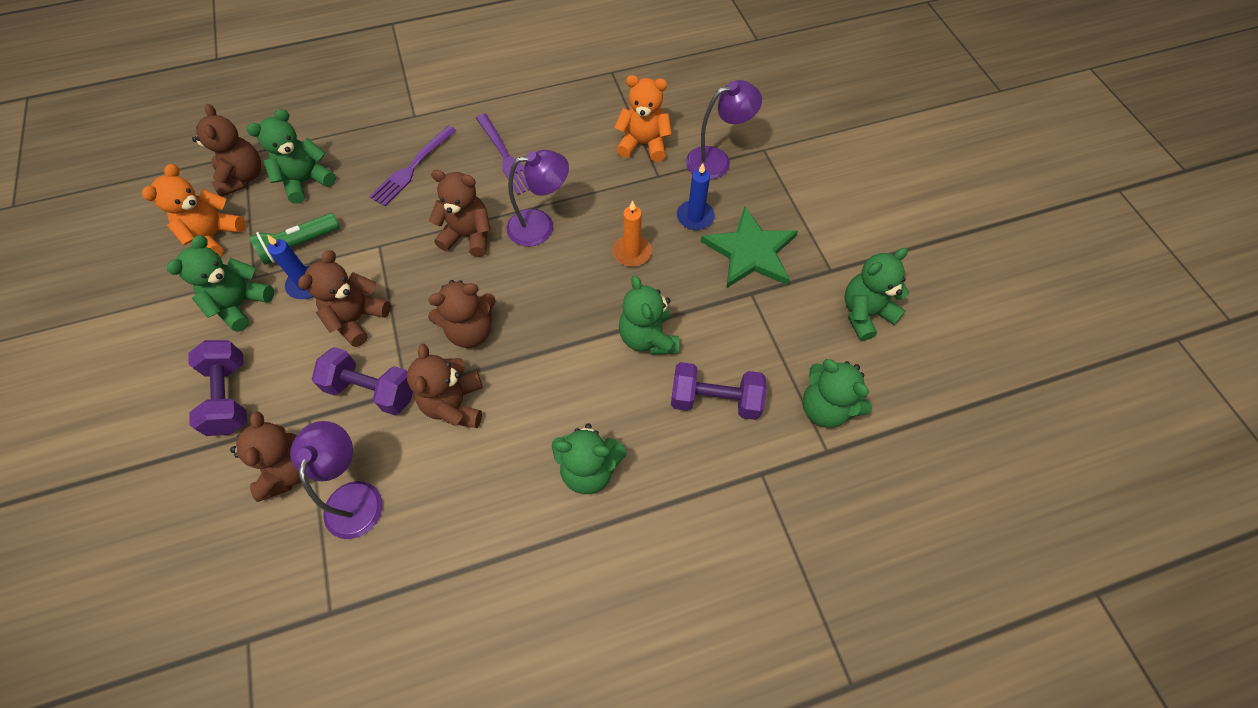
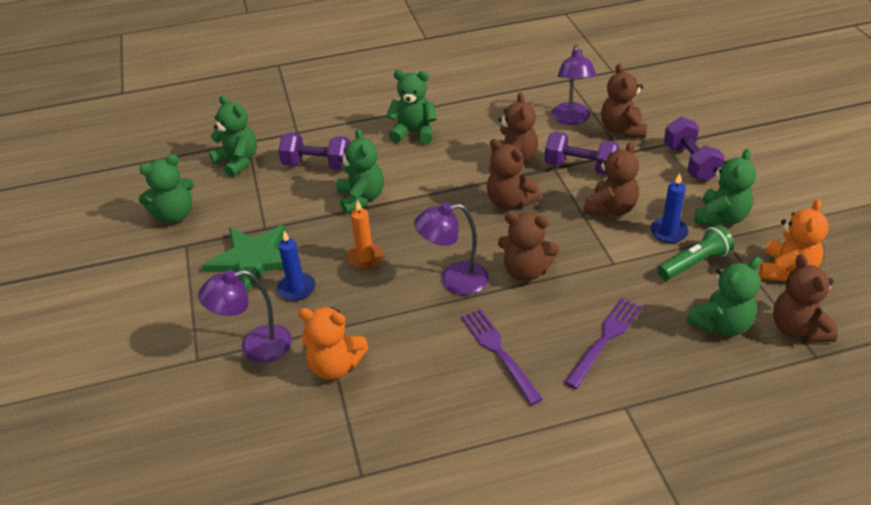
camera: 175 degrees left, 20 degrees down
(471, 331) = (510, 202): brown teddy bear -> brown teddy bear turned 120 degrees counterclockwise

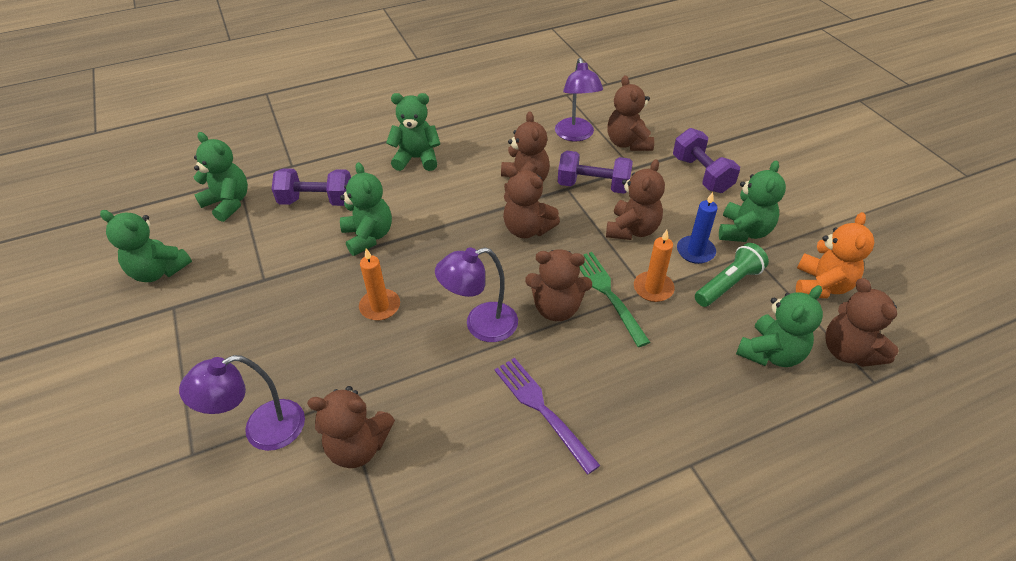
camera: 10 degrees left, 5 degrees up
(175, 215) = (159, 271): green teddy bear -> green teddy bear turned 60 degrees clockwise
(253, 259) = (252, 318): green star -> none
(296, 288) = (305, 350): blue candle -> none
(335, 366) = (358, 446): orange teddy bear -> brown teddy bear
(576, 263) = (608, 294): none -> green fork
(605, 339) = (654, 382): purple fork -> none
(620, 261) = (653, 288): none -> orange candle

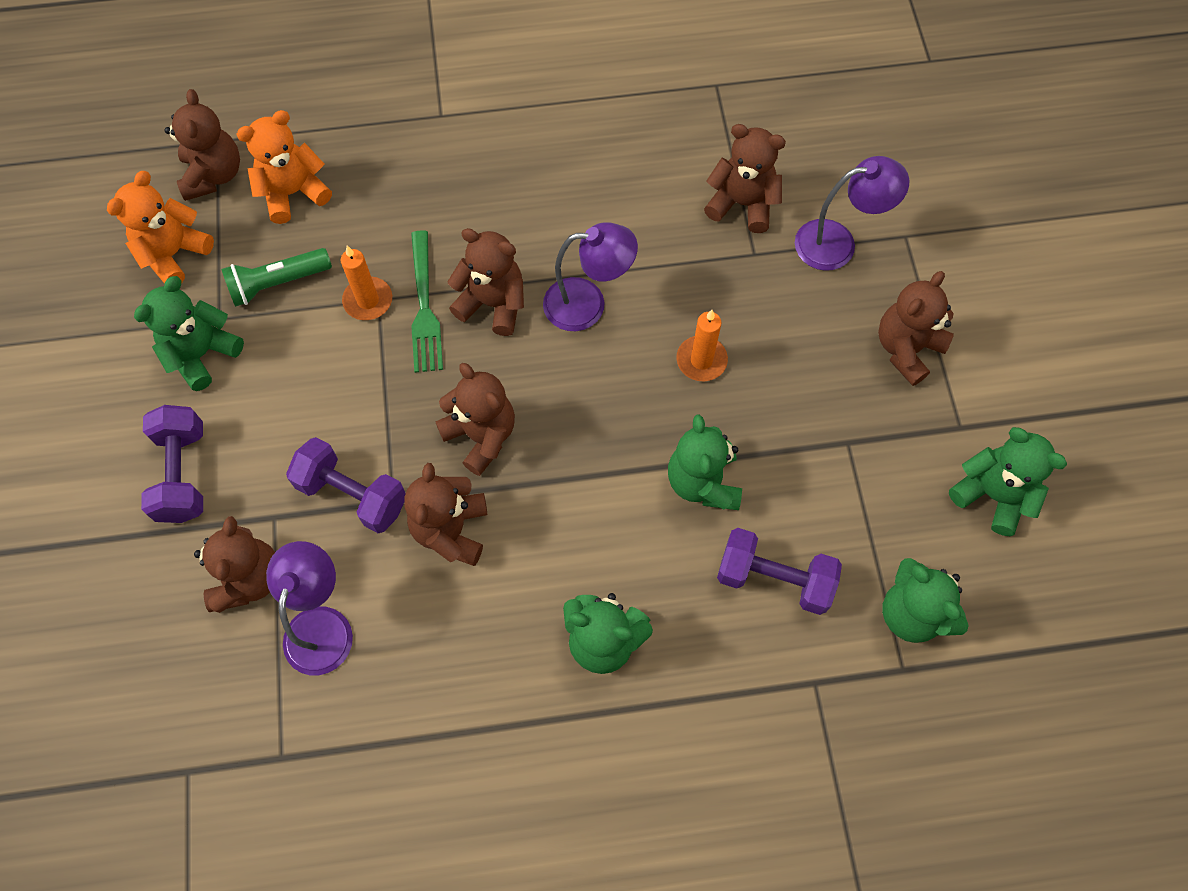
camera: 165 degrees left, 20 degrees up
(542, 410) = (554, 194): purple fork -> none
(632, 230) = (342, 396): brown teddy bear -> brown teddy bear (906, 349)
(695, 251) = (284, 339): blue candle -> none
(770, 353) = (293, 193): green teddy bear -> orange teddy bear

